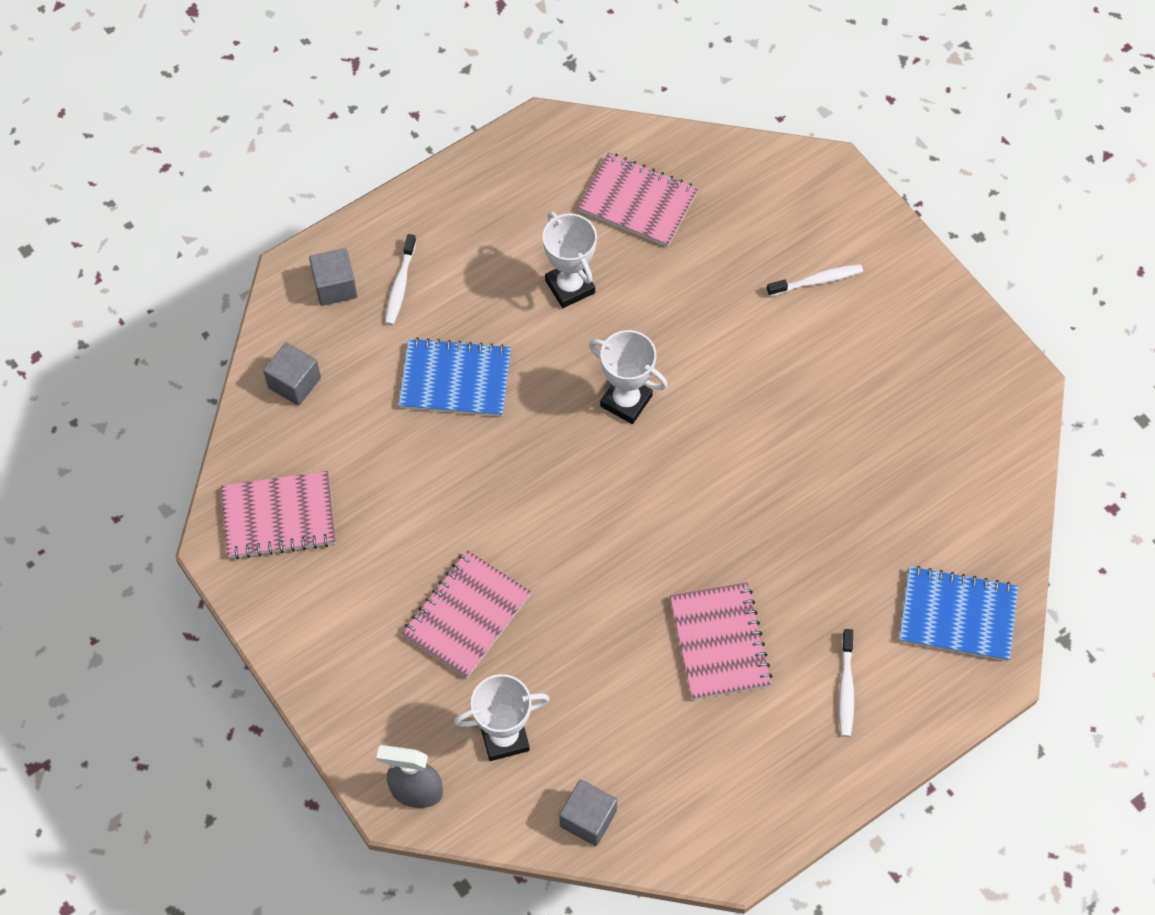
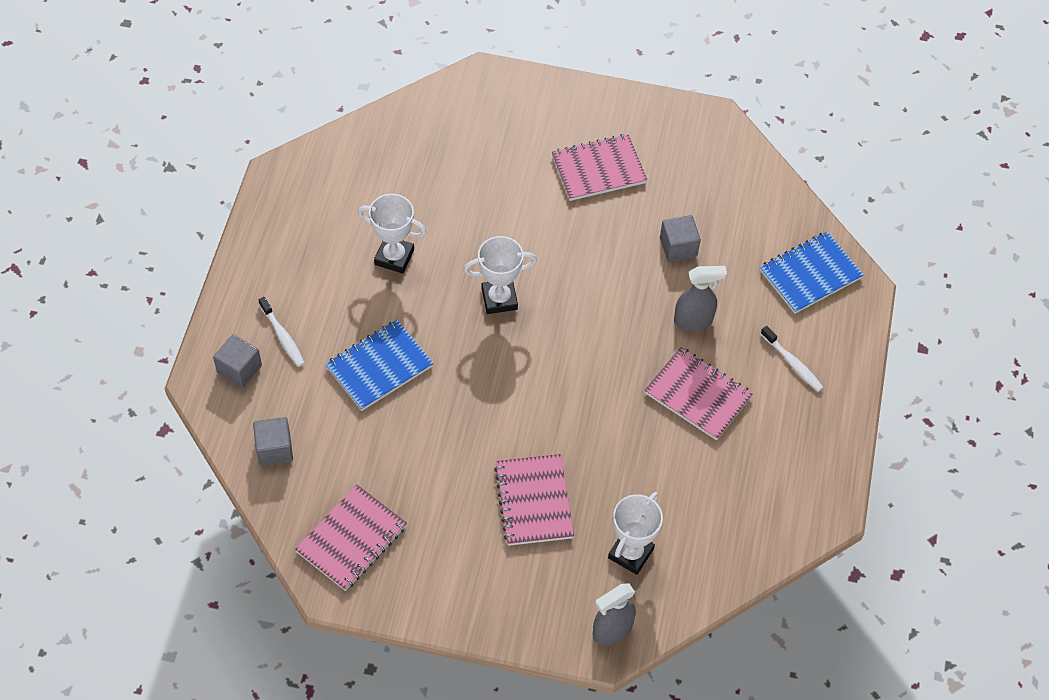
camera: 45 degrees left, 5 degrees down
(588, 818) = (727, 558): grey cube -> grey cube (678, 247)
(637, 202) = (384, 176): pink notebook -> pink notebook (598, 169)
(790, 568) = (693, 320): none -> grey spray bottle
(817, 281) = (541, 145): white toothbrush -> none

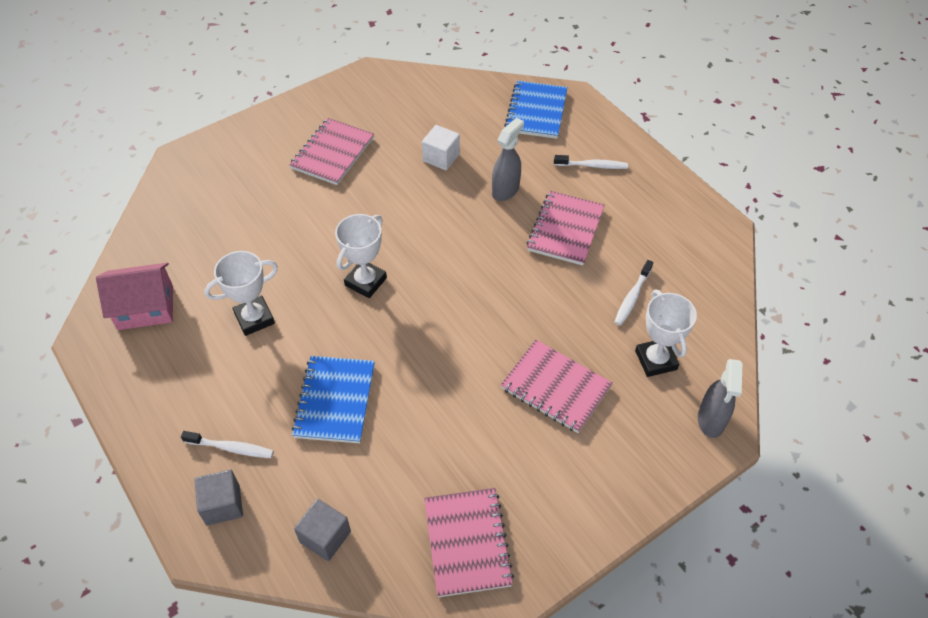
camera: 45 degrees left, 5 degrees down
(334, 183) = (145, 308): none -> pink house
(677, 493) = (632, 297): none -> white toothbrush
(678, 247) = (441, 157): grey cube -> white cube
(698, 395) = (565, 230): pink notebook -> pink notebook turned 60 degrees counterclockwise

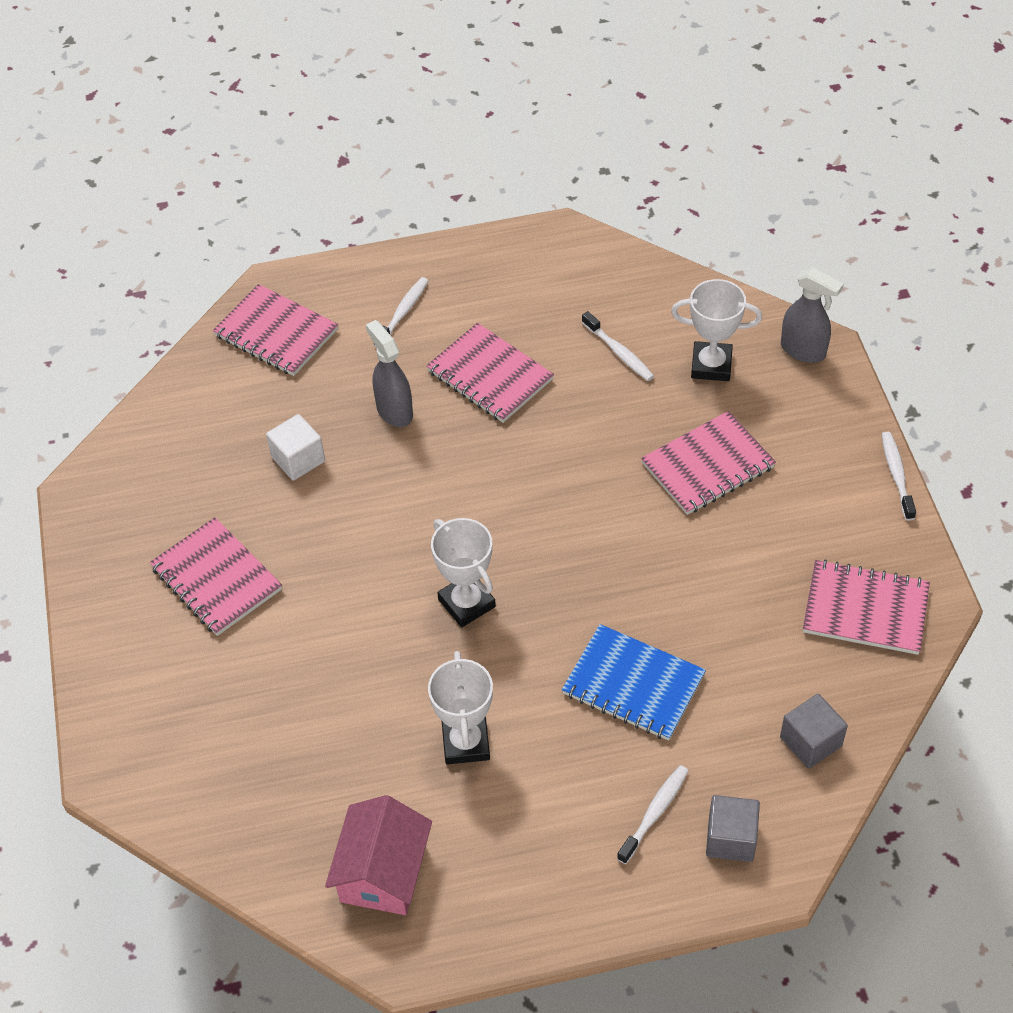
camera: 65 degrees left, 0 degrees up
(536, 111) = (276, 333): blue notebook -> pink notebook
(618, 529) = (896, 475): none -> white toothbrush

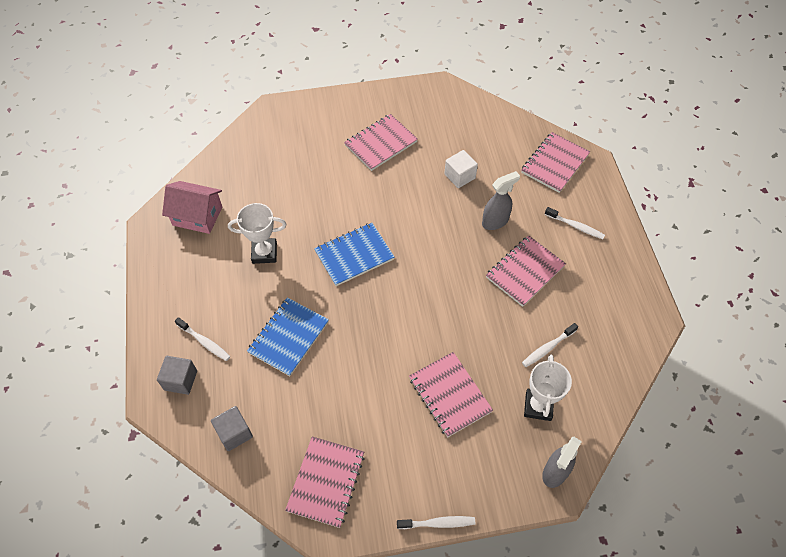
camera: 90 degrees right, 5 degrees up
(466, 603) = (354, 255): white trophy -> blue notebook

